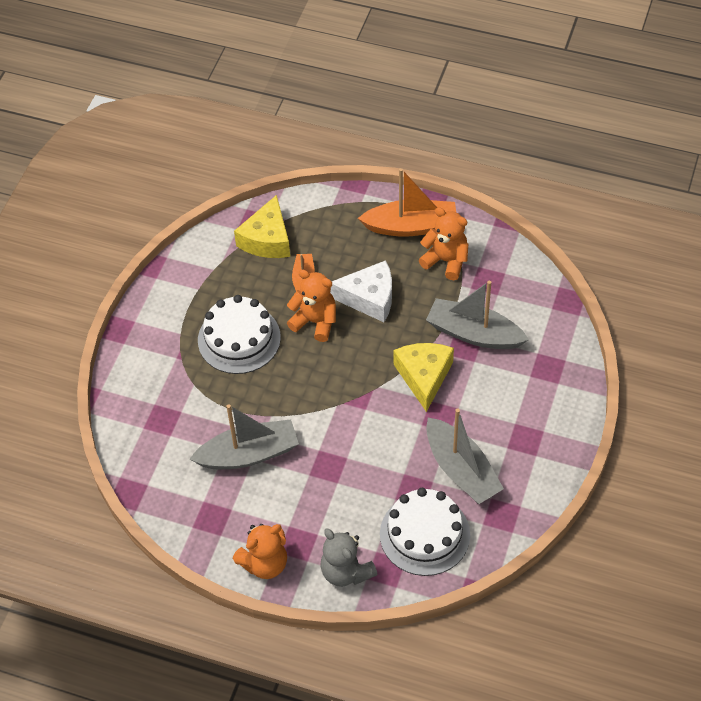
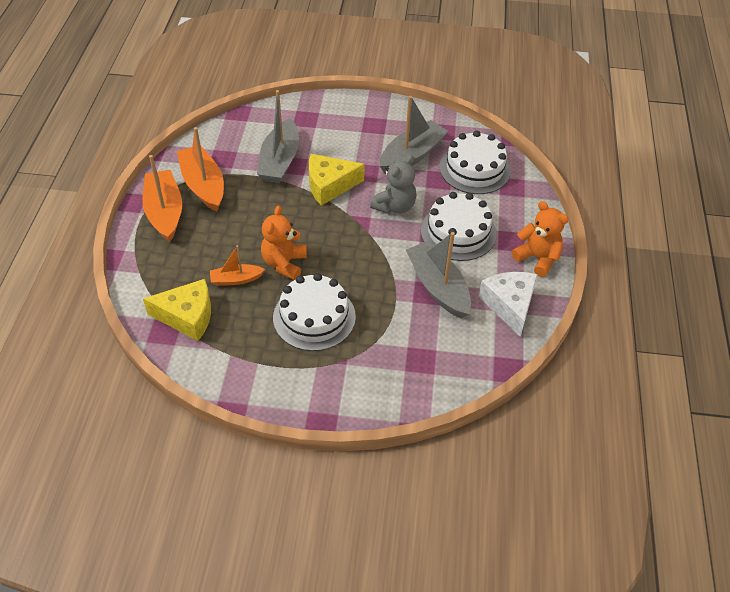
camera: 105 degrees left, 5 degrees down
(323, 491) = (458, 232): none -> white cake
(346, 571) = (524, 208): grey teddy bear -> grey teddy bear (395, 206)
(369, 298) = (252, 230): white cheese -> white cheese (510, 305)
(446, 261) = (203, 185): orange teddy bear -> orange boat

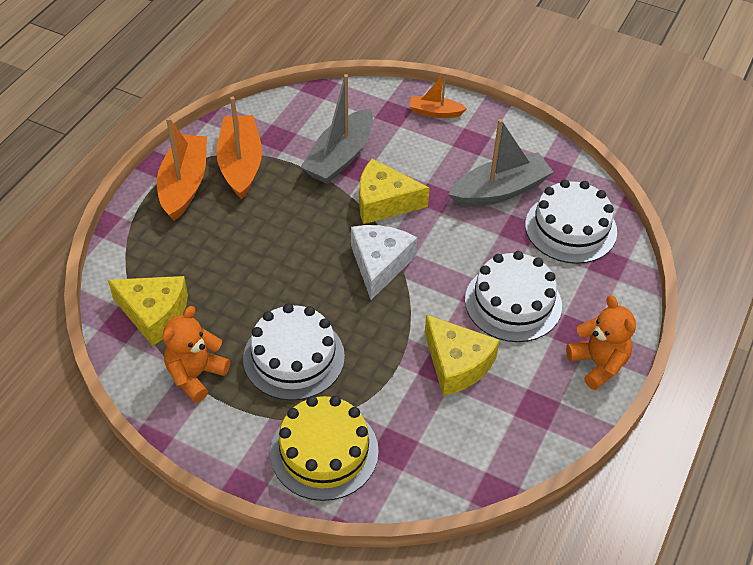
camera: 20 degrees right, 0 degrees up
(236, 279) = (226, 286): orange boat -> orange boat (435, 112)
(284, 263) = (289, 283): orange teddy bear -> orange teddy bear (195, 375)
(370, 378) = (324, 451): none -> yellow cake
(395, 206) = (450, 249): grey teddy bear -> none
(438, 287) = (456, 364): grey boat -> yellow cheese
(510, 305) = (535, 413): white cheese -> white cheese (380, 264)

